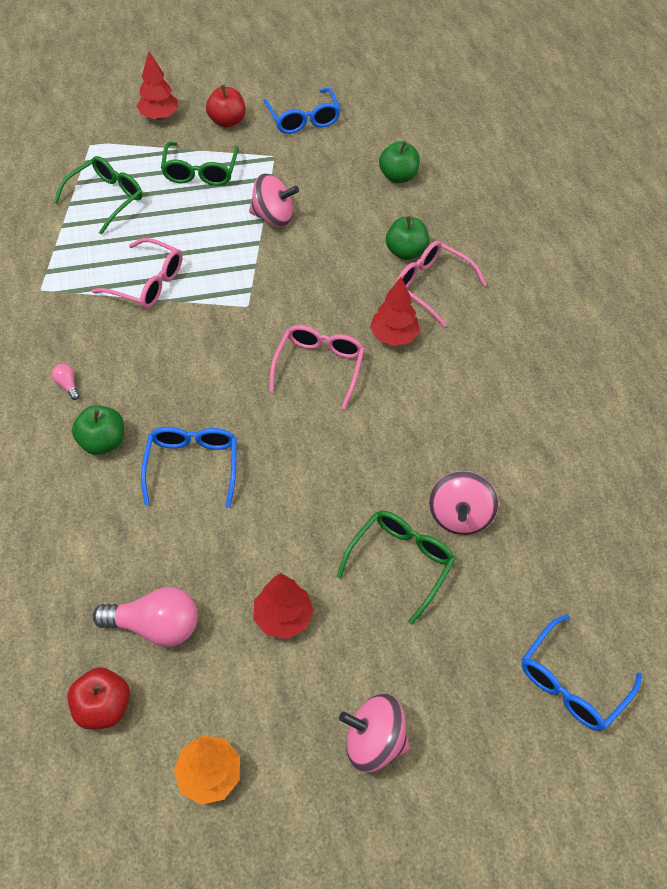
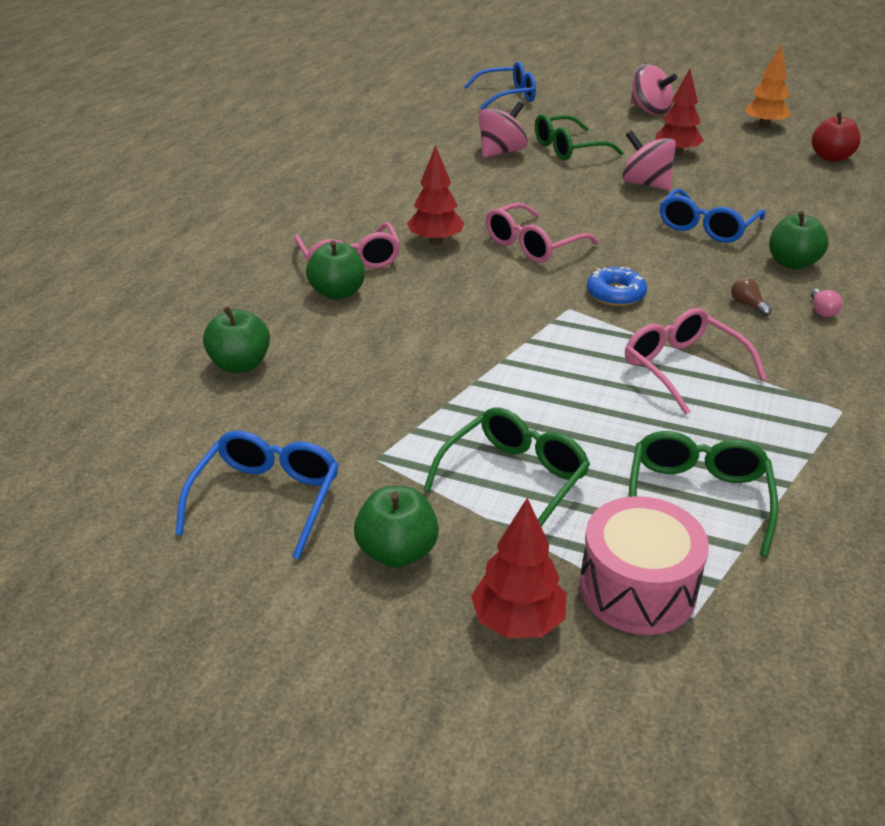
camera: 145 degrees left, 20 degrees down
(107, 198) = (697, 498): green glasses -> green glasses turned 120 degrees clockwise
(117, 146) = (637, 589): none -> pink drum
(124, 367) = (747, 305): none -> brown light bulb
(156, 625) = (778, 173): pink light bulb -> none
(224, 335) = (615, 294): none -> blue donut
(227, 121) = (397, 552): red apple -> green apple
(273, 217) = (457, 380): pink spinning top -> pink spinning top (646, 184)

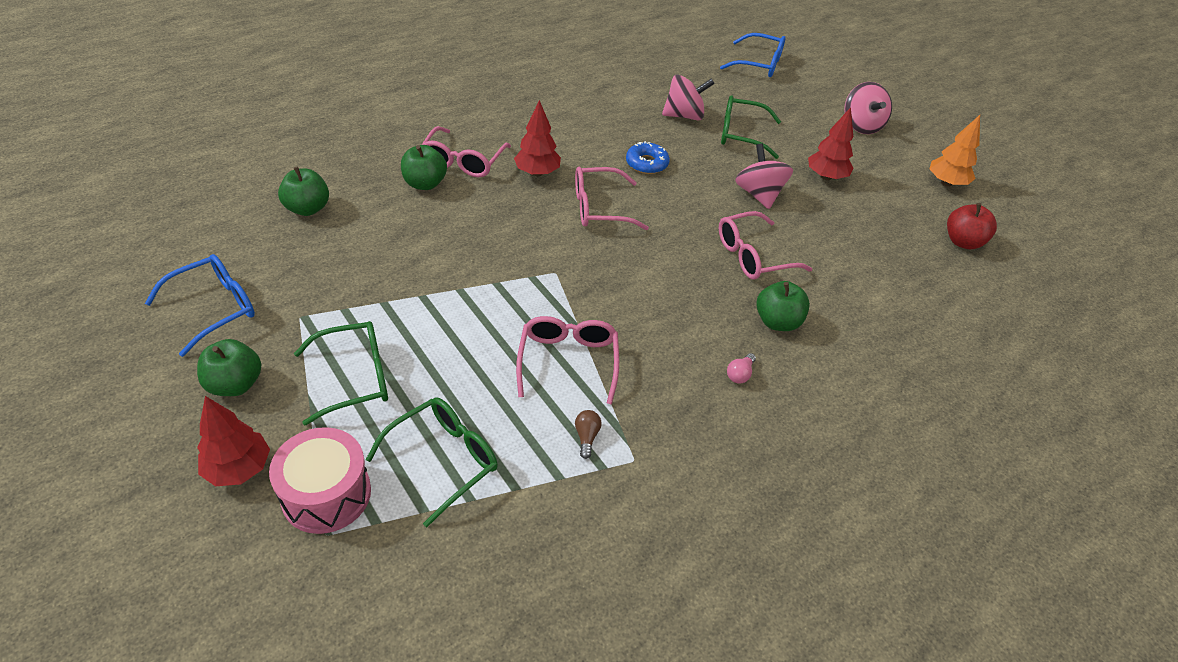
camera: 30 degrees right, 10 degrees up
(615, 294) = (603, 278): blue donut -> blue donut (646, 163)
(706, 227) = (752, 256): blue glasses -> pink glasses
(747, 305) = (688, 338): brown light bulb -> brown light bulb (586, 437)

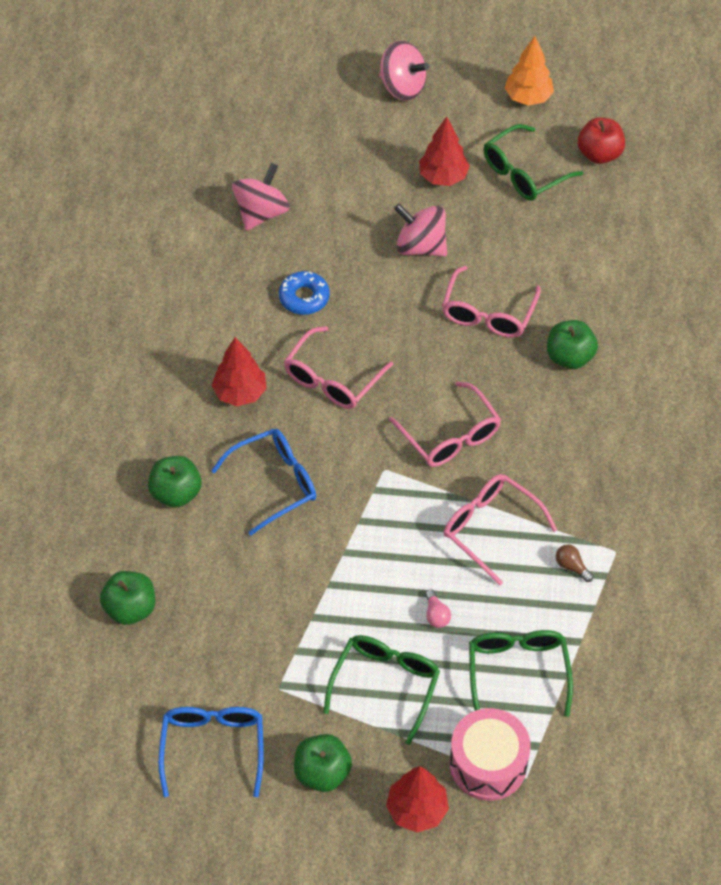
camera: 45 degrees left, 10 degrees up
(463, 161) = (169, 442): pink glasses -> pink glasses (450, 436)
(740, 134) = (329, 191): green glasses -> green glasses (523, 173)
(740, 374) = (597, 424): pink light bulb -> pink light bulb (436, 615)
(759, 64) = (238, 83): blue glasses -> blue glasses (275, 483)

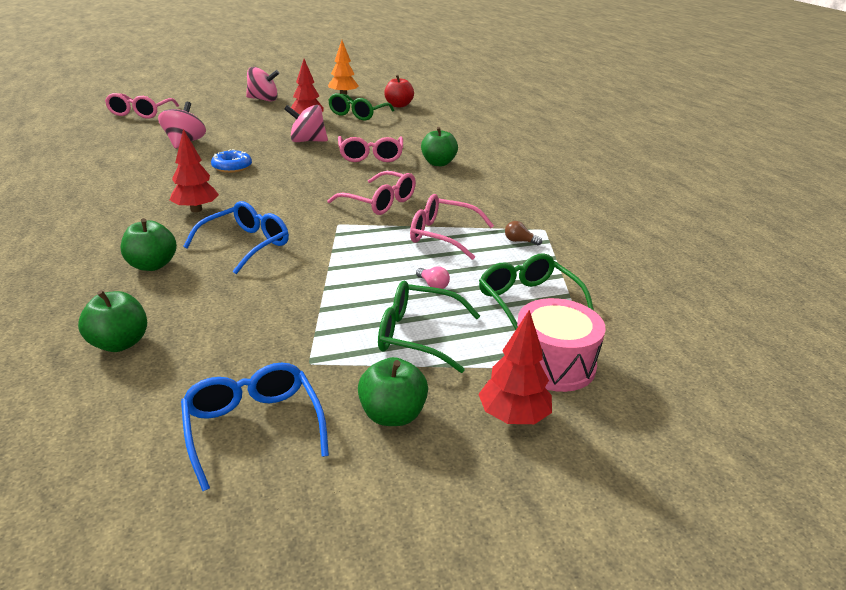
camera: 25 degrees left, 25 degrees down
(332, 379) = (271, 193): pink glasses -> pink glasses (140, 113)
(385, 684) = (417, 335): green glasses -> green glasses turned 75 degrees counterclockwise

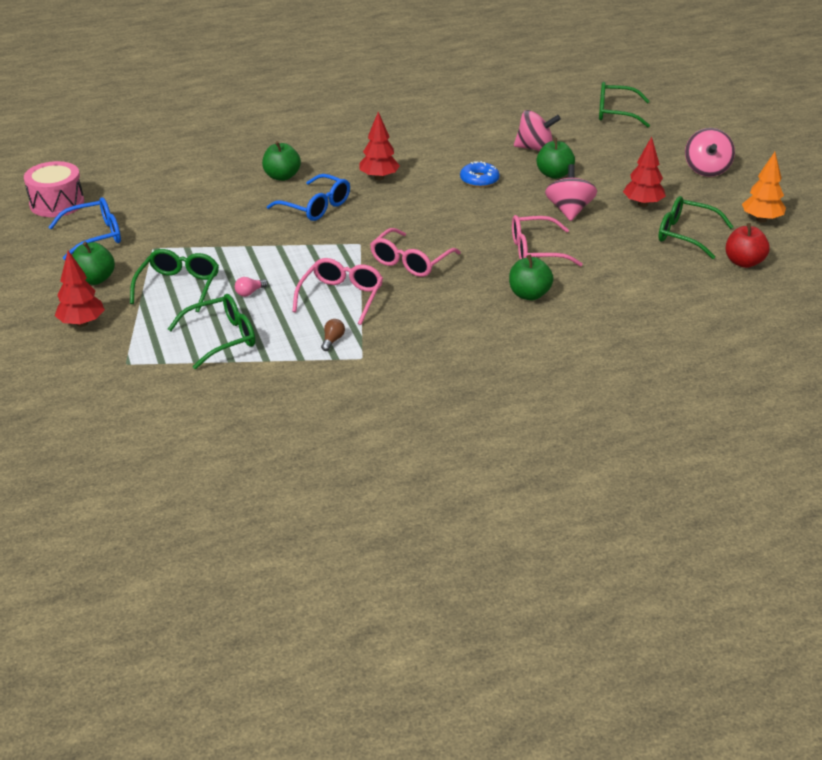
camera: 90 degrees right, 5 degrees up
(119, 343) = (183, 184): green apple -> green apple (554, 174)
(140, 113) = (615, 113): pink glasses -> green glasses
(553, 364) = (134, 344): pink drum -> pink drum (57, 203)

